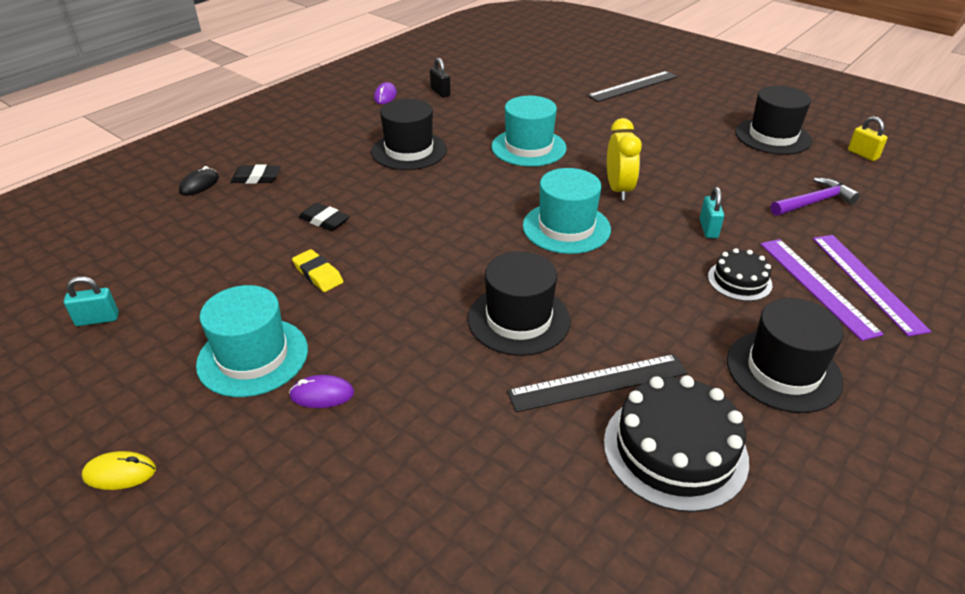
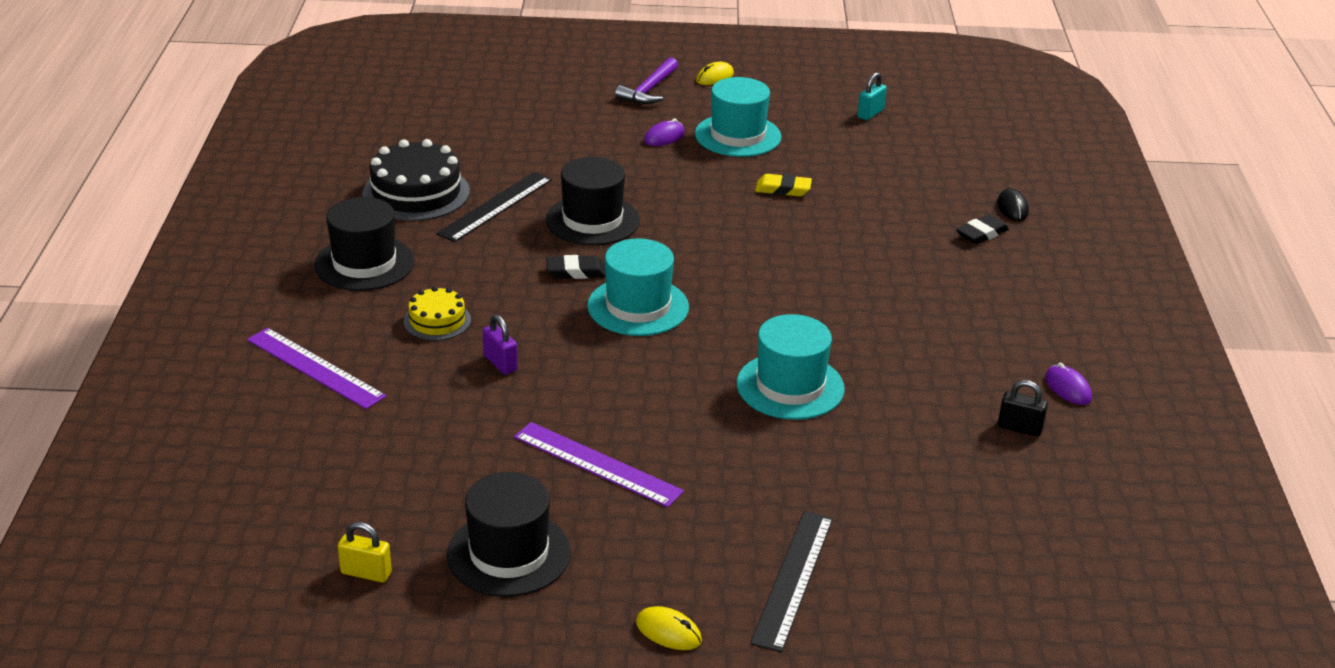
camera: 140 degrees right, 5 degrees down
(324, 220) = (852, 225): black eraser -> black eraser (576, 271)
(409, 151) = (904, 323): black hat -> none
(618, 189) = (631, 372): yellow clock -> none
(708, 229) = (500, 363): turquoise padlock -> purple padlock
(711, 90) = (668, 632): none -> yellow mouse
(739, 280) = (437, 321): black cake -> yellow cake
(814, 202) = (403, 450): purple hammer -> purple hammer (649, 90)
(817, 286) = (362, 344): purple ruler -> purple ruler (597, 464)

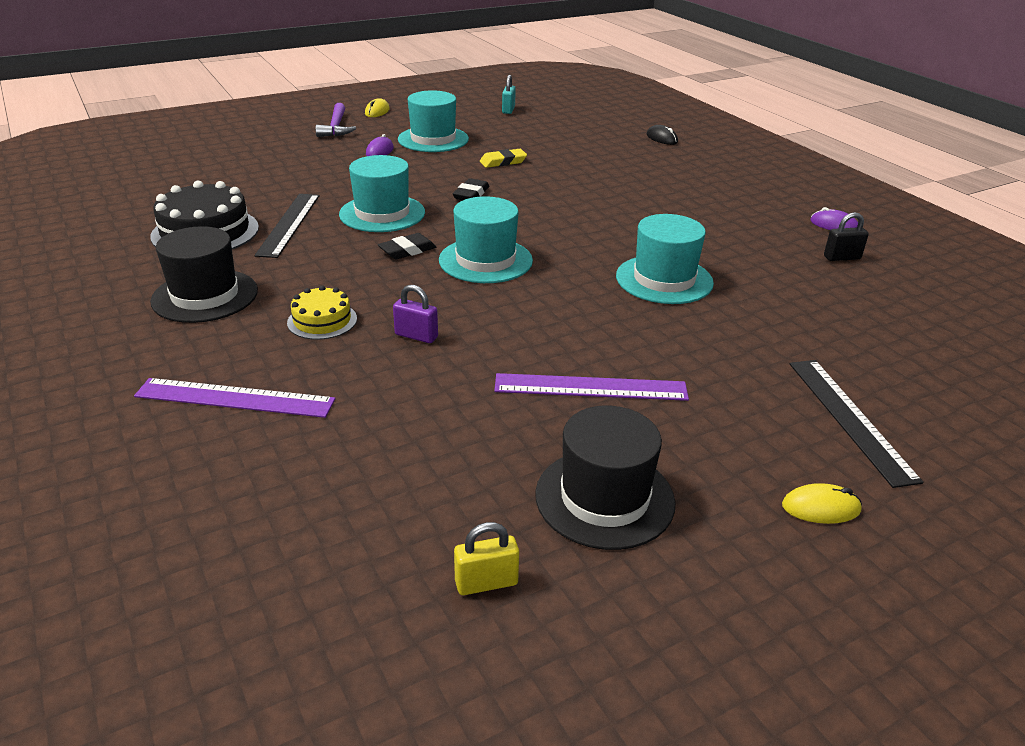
camera: 30 degrees left, 0 degrees up
(592, 220) = (382, 213): black hat -> turquoise hat
(981, 233) = (662, 156): black eraser -> black eraser (471, 194)

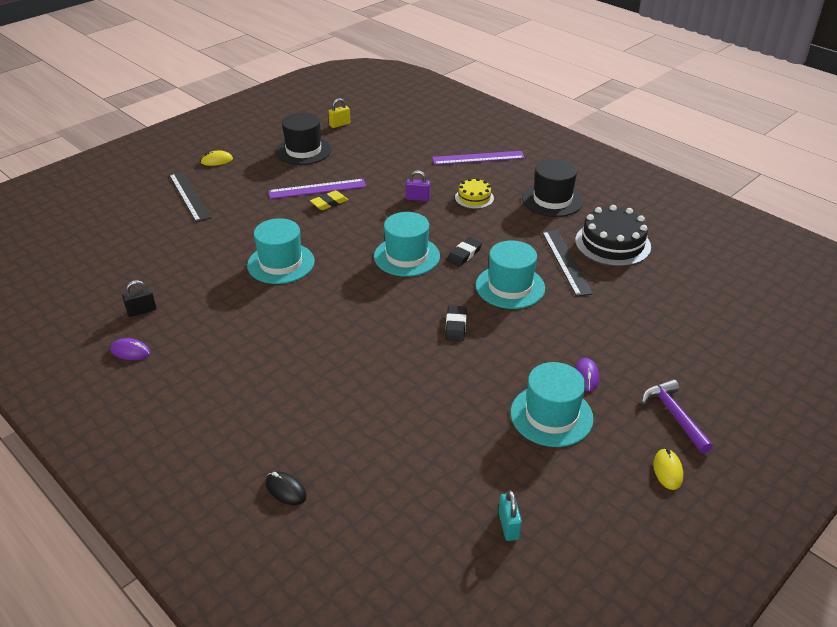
camera: 165 degrees right, 5 degrees up
(503, 162) = (453, 386): yellow eraser -> yellow eraser (329, 203)

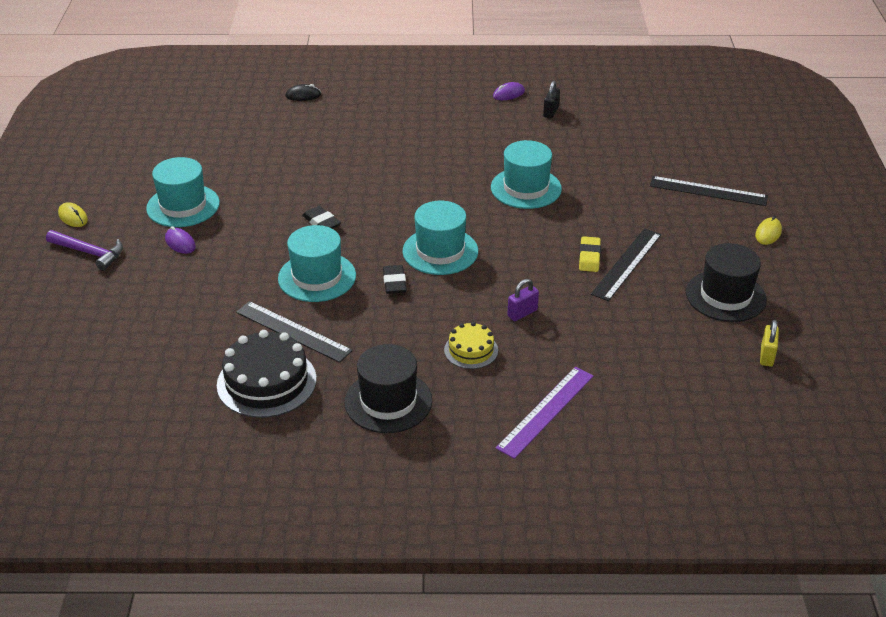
camera: 135 degrees right, 0 degrees up
(317, 189) = (627, 264): purple ruler -> black ruler
(508, 526) = (156, 143): turquoise padlock -> none

